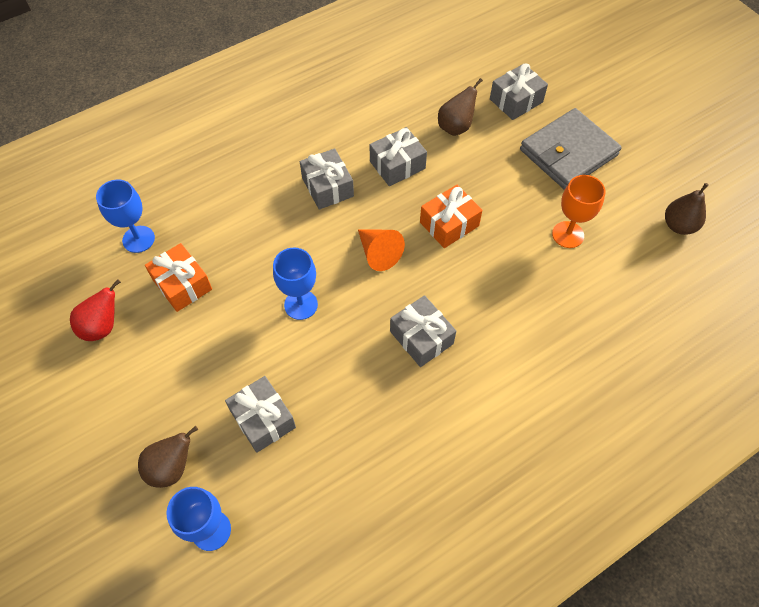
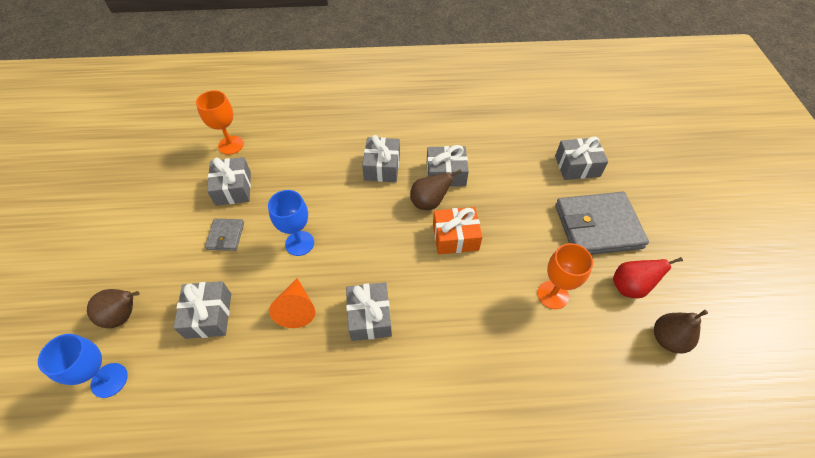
camera: 30 degrees right, 5 degrees down
(102, 326) = (163, 192): red pear -> red pear (630, 287)
(138, 239) = (231, 145): blue goblet -> orange goblet
(182, 284) = (233, 188): orange gift -> grey gift
(215, 336) = (225, 236): none -> grey wallet
(378, 253) = (384, 233): orange cone -> orange cone (296, 309)
(455, 127) = (512, 165): brown pear -> brown pear (429, 202)

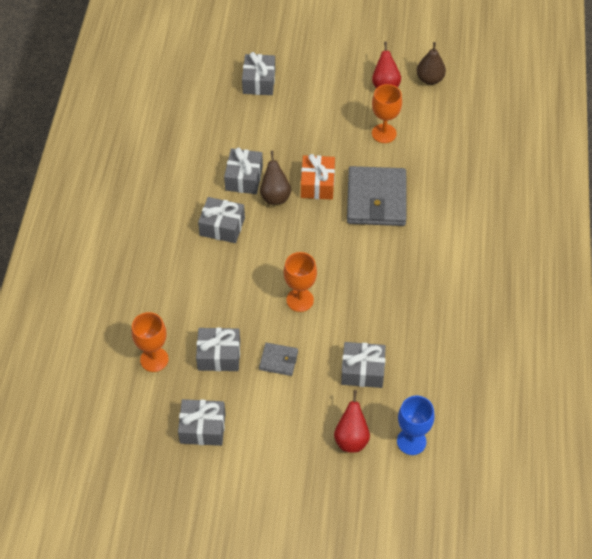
camera: 80 degrees left, 0 degrees up
(124, 315) = (351, 439): brown pear -> red pear
(296, 309) = (367, 305): orange cone -> none
(299, 243) = (300, 300): blue goblet -> orange goblet
(369, 317) = (383, 254): grey gift -> grey gift (202, 428)
(597, 226) = (326, 88): grey wallet -> grey wallet (376, 199)

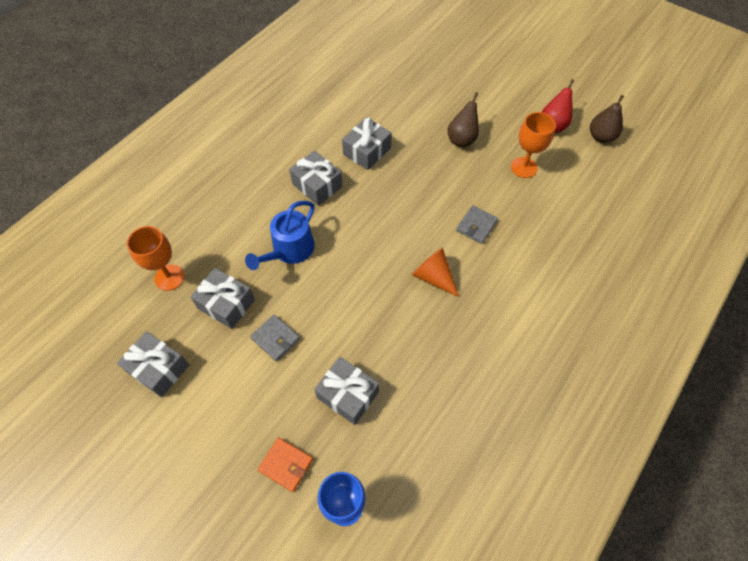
camera: 30 degrees right, 5 degrees up
(239, 290) = (290, 250): none -> blue watering can
(259, 82) = (438, 76): grey gift -> none
(275, 196) = (383, 180): brown pear -> brown pear (462, 139)
(300, 300) = (337, 288): orange goblet -> none
(317, 184) = (429, 186): orange gift -> none
(351, 439) = (286, 465): red pear -> orange wallet
(369, 255) = (433, 277): none -> orange cone
(376, 199) = (476, 226): grey wallet -> grey wallet, size x0.47

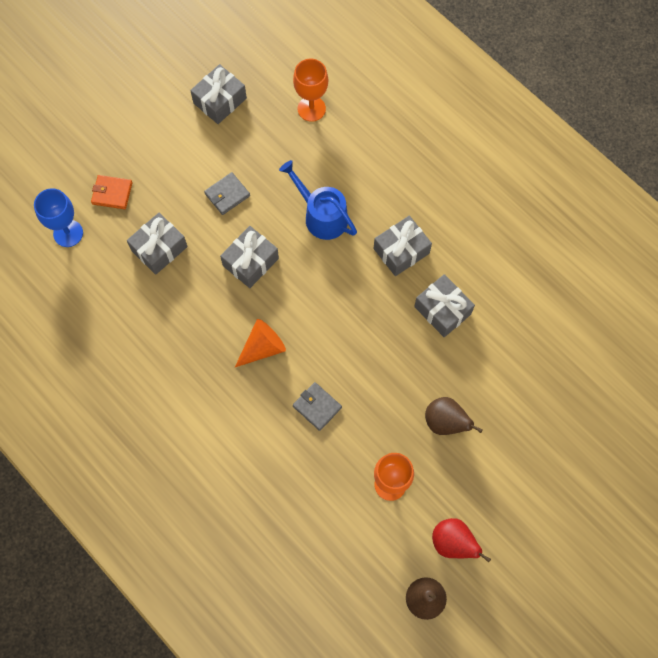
camera: 100 degrees right, 10 degrees up
(226, 304) = (272, 156): grey gift -> grey gift (250, 262)
(286, 465) = (112, 193): orange wallet -> orange wallet turned 60 degrees clockwise

